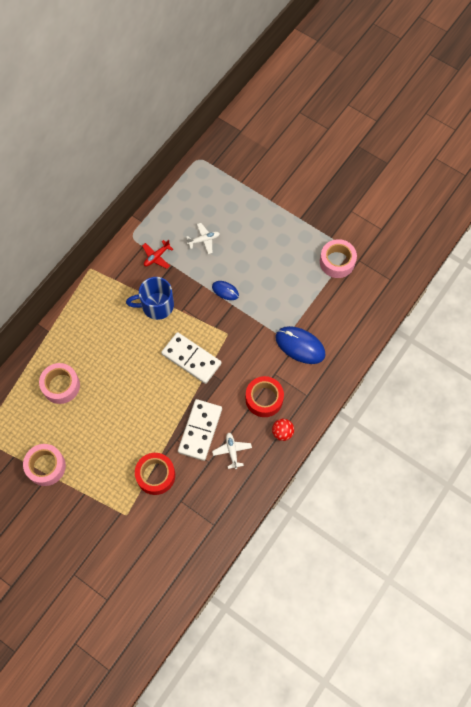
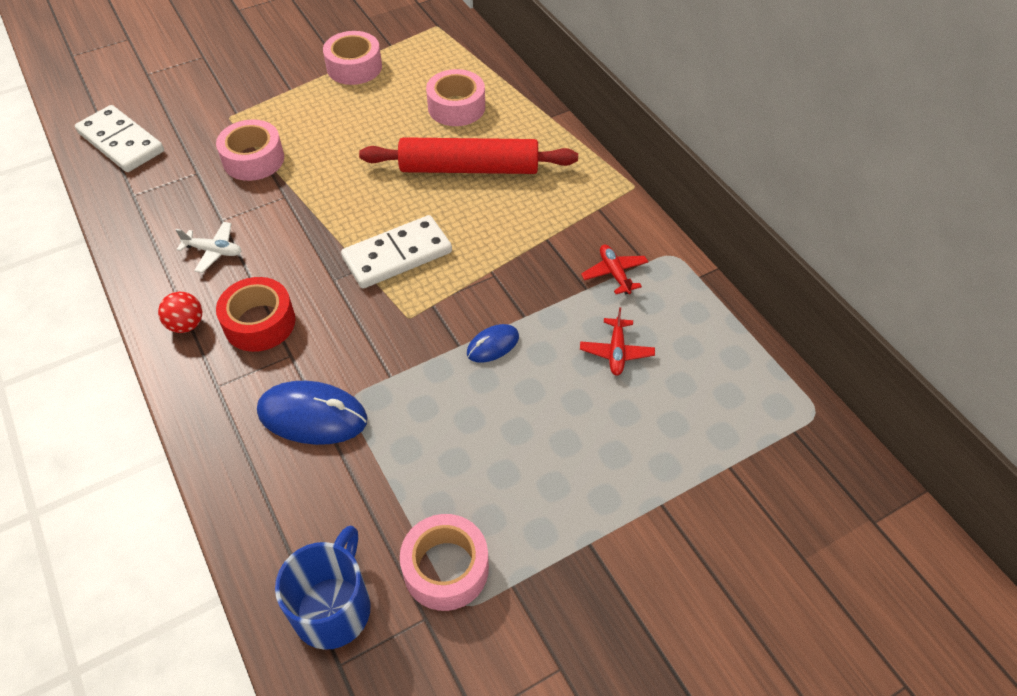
camera: 115 degrees right, 15 degrees down
(111, 354) = (469, 168): none -> red rolling pin
(155, 475) = (253, 159): red tape -> pink tape
(156, 306) = (520, 243): blue mug -> blue mug (333, 607)
(200, 430) = (276, 226): white domino -> white domino (121, 142)
(204, 240) = (616, 352): white plane -> red plane
(300, 346) = (312, 416): blue mouse -> blue mouse turned 45 degrees clockwise

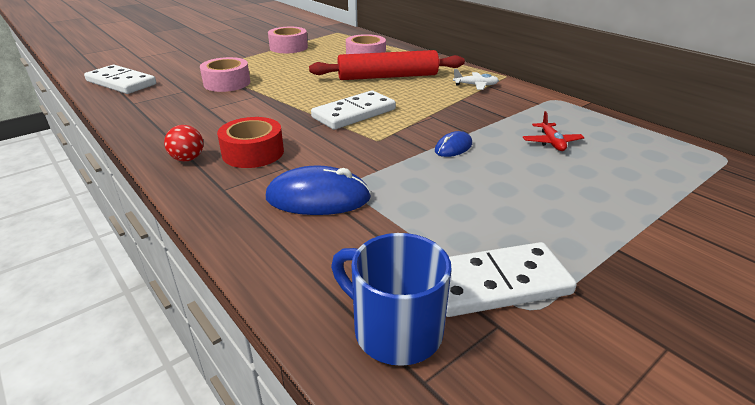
camera: 10 degrees left, 20 degrees down
(213, 251) = (204, 122): white plane -> white plane (475, 85)
(333, 607) = (395, 330): blue mug -> blue mug turned 60 degrees counterclockwise
(446, 568) = (496, 283): pink tape -> white domino
(614, 273) = (521, 109): red plane -> none

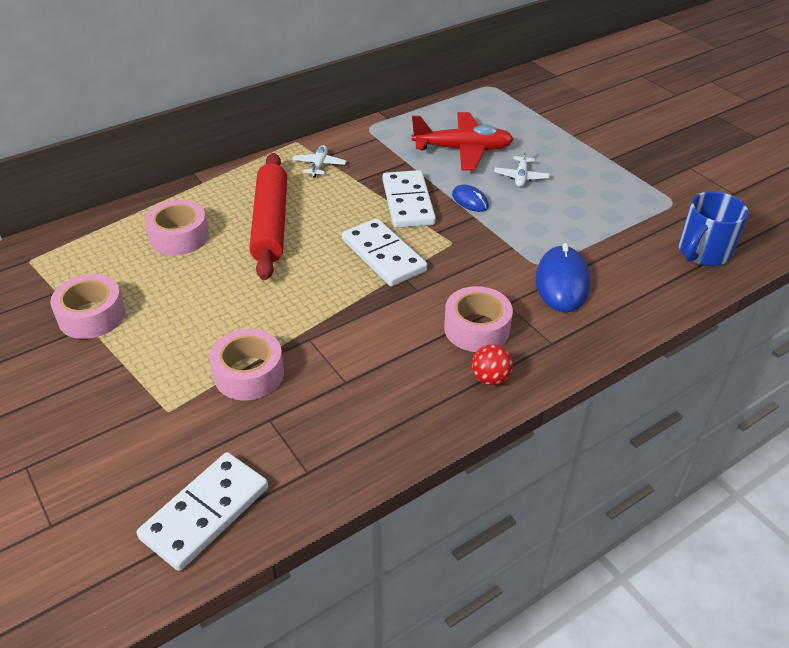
camera: 85 degrees left, 10 degrees up
(253, 153) = (476, 328): red tape -> pink tape
(496, 283) = (653, 210): white domino -> white domino (407, 202)
(518, 176) = (521, 177): none -> white plane
(551, 142) = (463, 150): red plane -> red plane, size x2.02

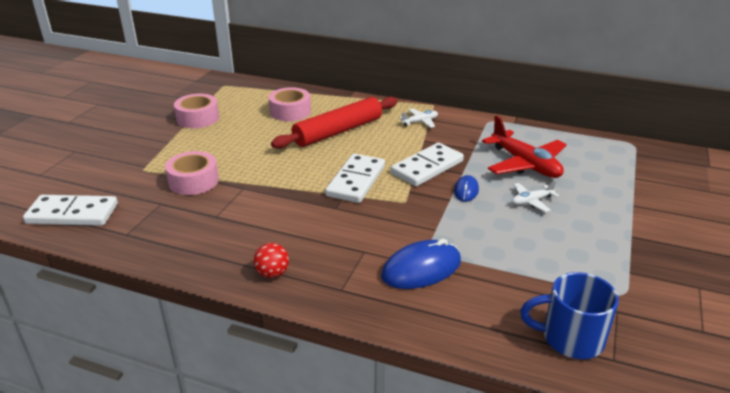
camera: 55 degrees right, 10 degrees down
(476, 328) = (321, 248): pink tape -> none

